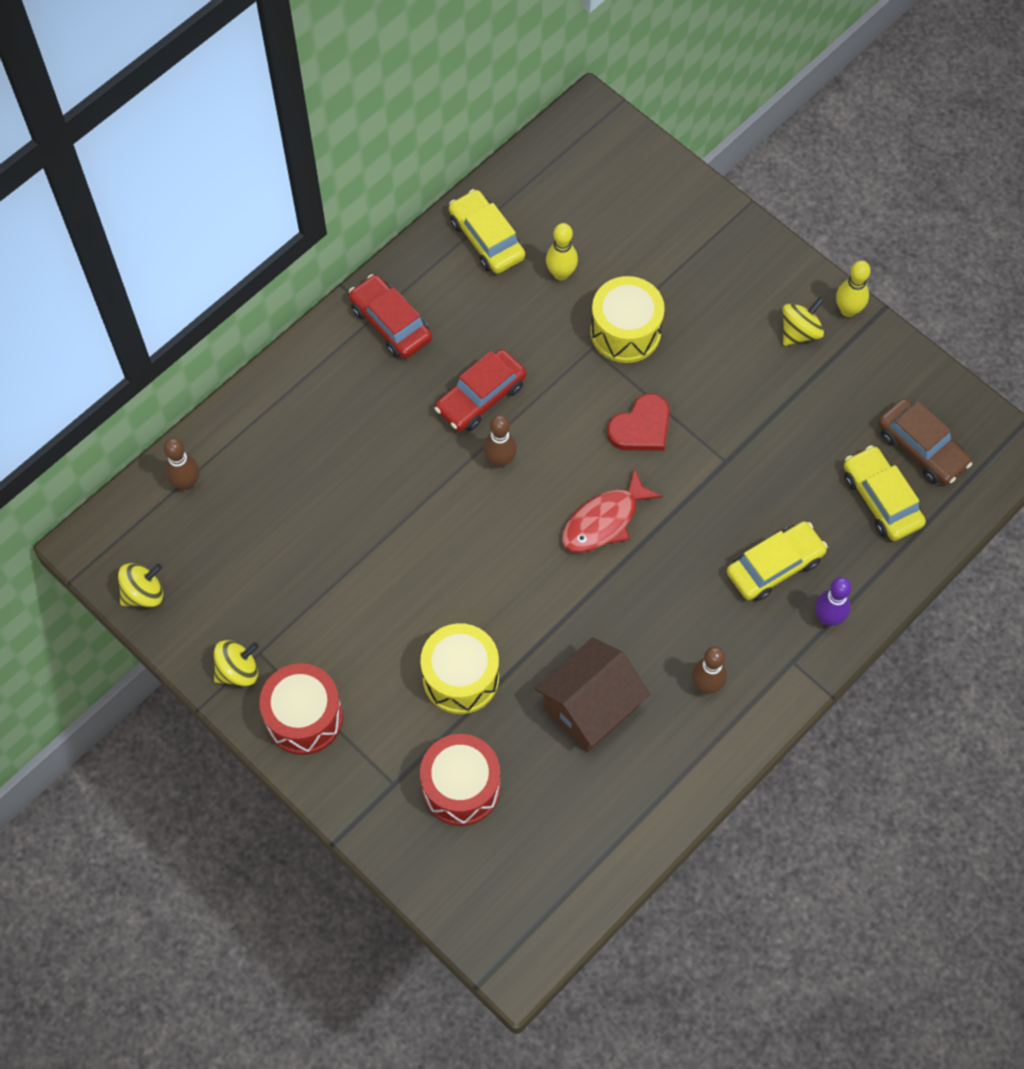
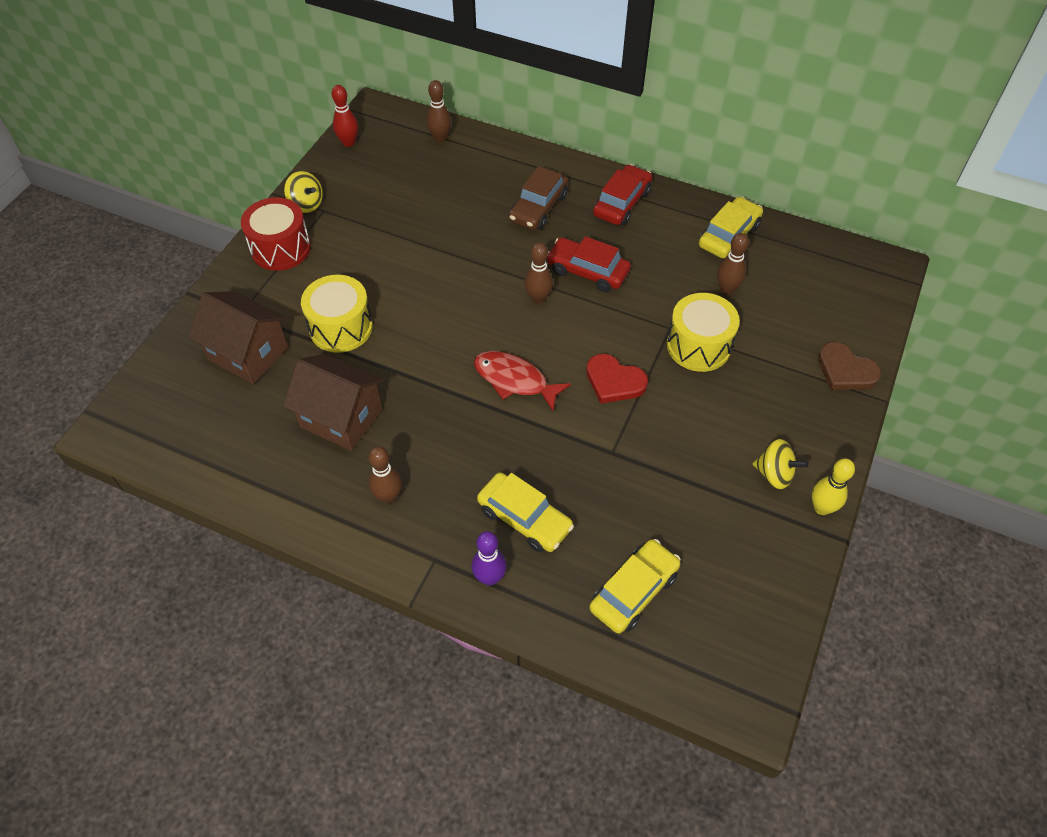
camera: 70 degrees right, 10 degrees down
(143, 593) = (348, 143): yellow spinning top -> red bowling pin
(461, 787) = (248, 353): red drum -> brown house
(561, 273) = (727, 289): yellow bowling pin -> brown bowling pin
(705, 217) = (845, 370): none -> brown heart
(921, 448) = (707, 614): brown car -> brown car (538, 207)

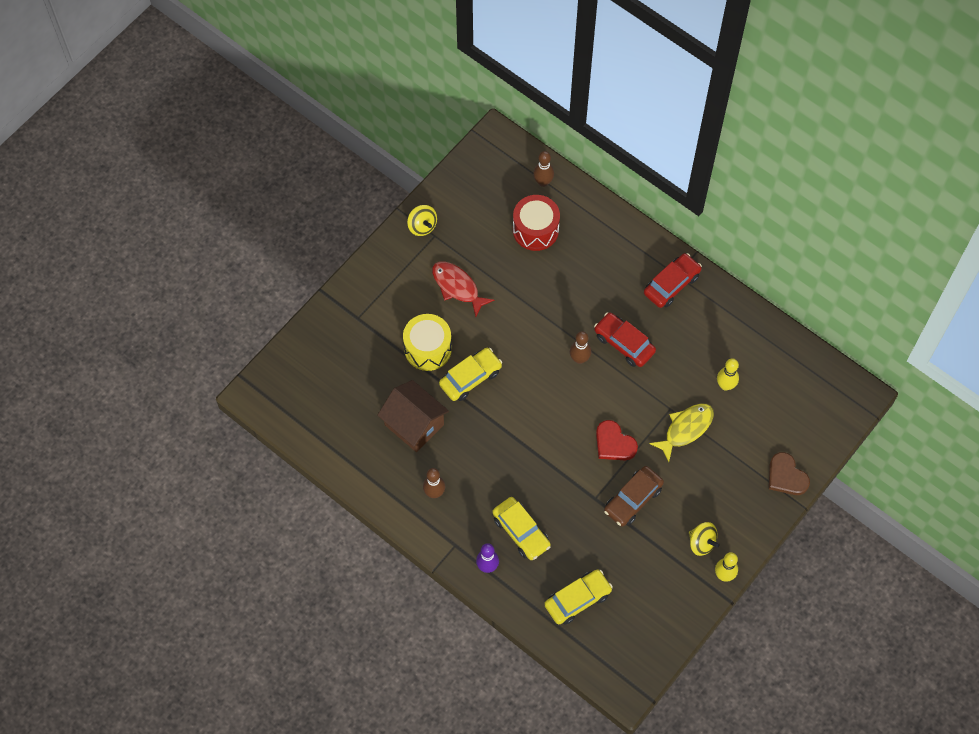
camera: 15 degrees right, 10 degrees up
(248, 353) = (357, 355): brown house -> none
(280, 248) = (395, 265): red drum -> red drum (535, 230)
(348, 143) = (467, 169): red bowling pin -> none
(514, 380) = (543, 424): red fish -> red fish (457, 287)
(538, 207) = (604, 273): brown car -> brown car (633, 499)
(698, 346) = (686, 429): yellow drum -> yellow fish
(727, 289) = (725, 385): brown bowling pin -> yellow bowling pin
(728, 235) = (745, 336): yellow car -> yellow car (470, 378)

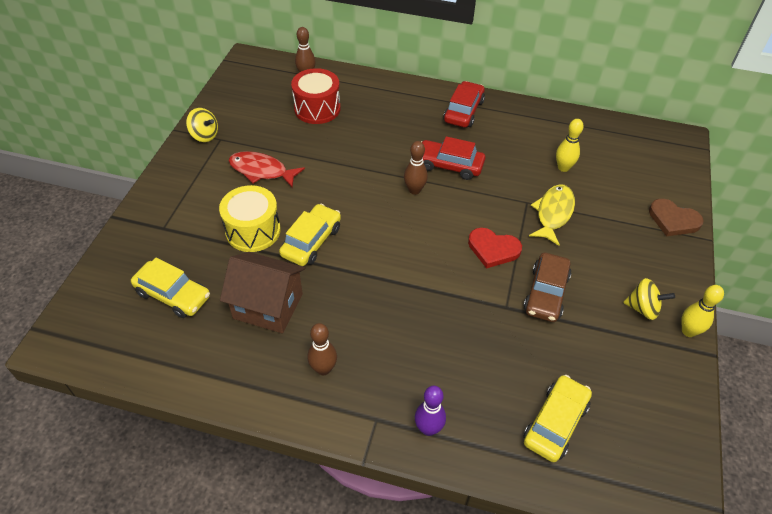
camera: 25 degrees left, 15 degrees down
(521, 531) = (446, 372): yellow car -> yellow car (173, 295)

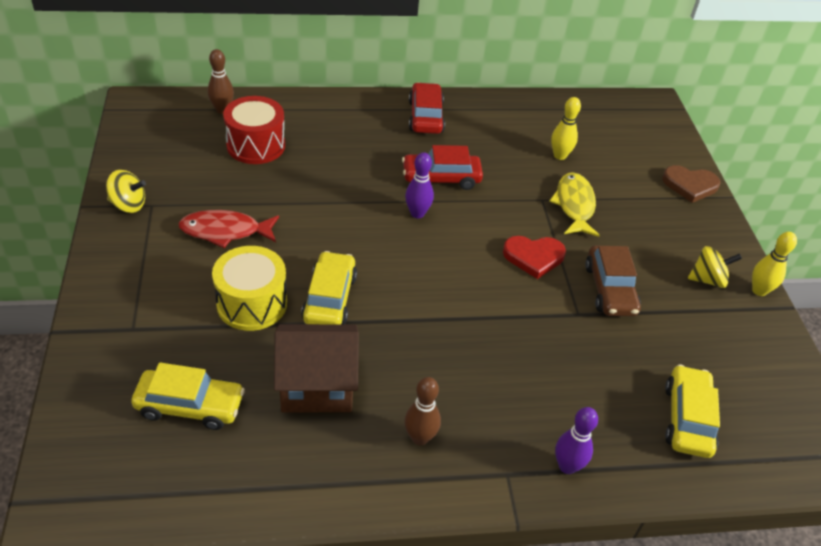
camera: 25 degrees left, 5 degrees down
(414, 190) = (417, 213): brown bowling pin -> purple bowling pin

